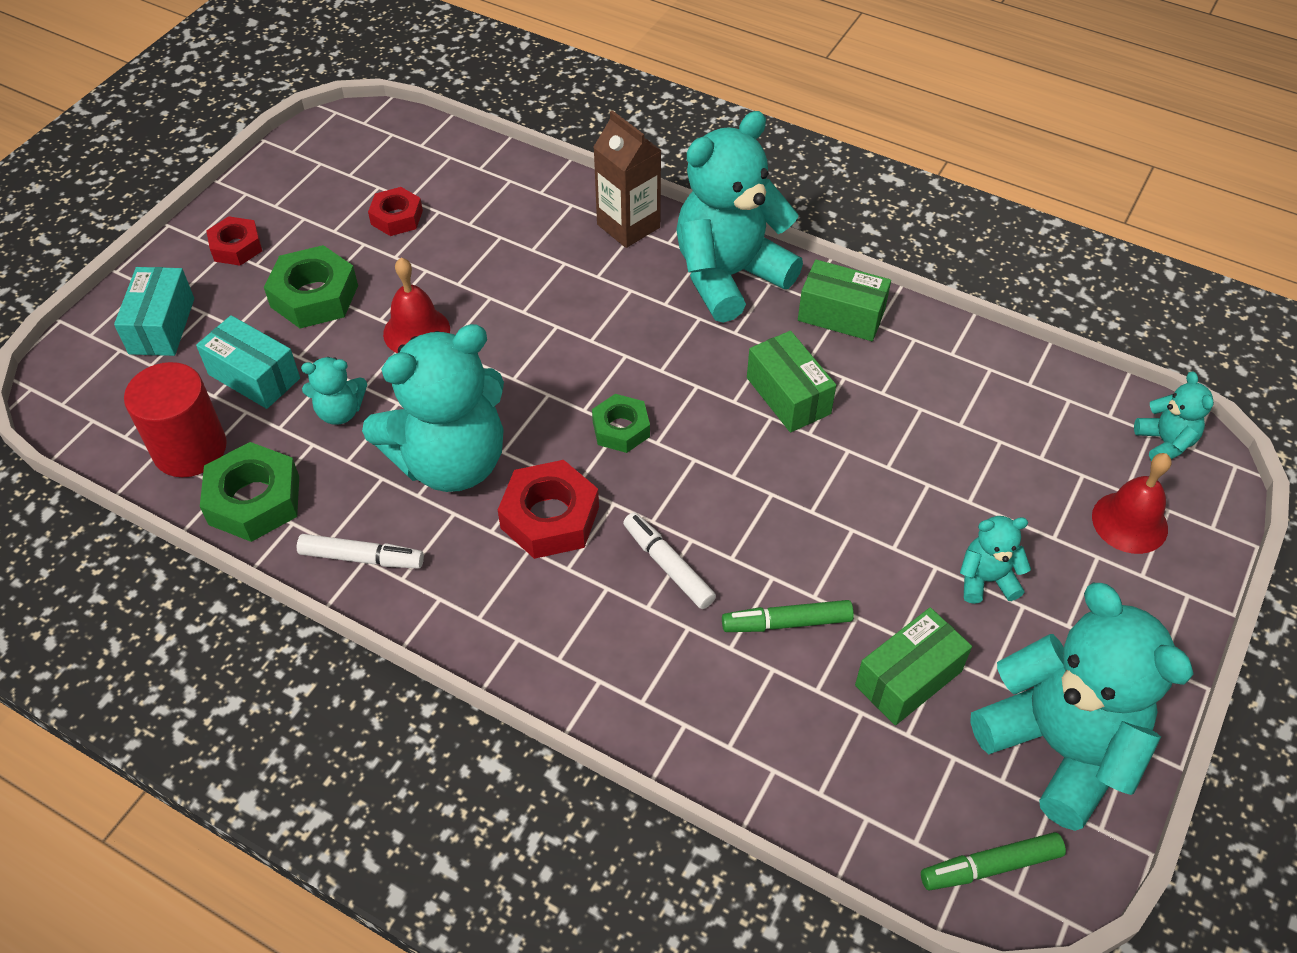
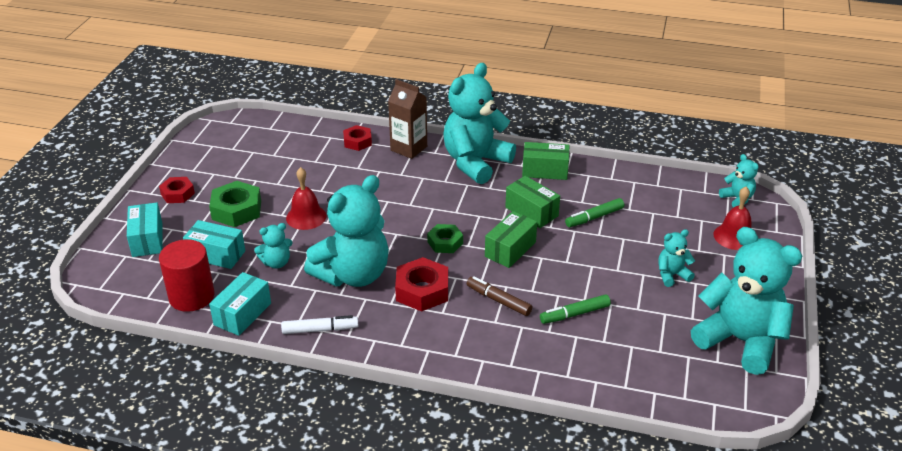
camera: 15 degrees left, 15 degrees down
(254, 500) = (242, 314): green nut -> turquoise box
(396, 217) = (270, 165): red nut -> red nut (357, 142)
(668, 566) = (498, 300): white marker -> brown marker
(908, 678) = (650, 326): green box -> green box (510, 249)
(990, 866) = (727, 400): green marker -> green marker (594, 217)

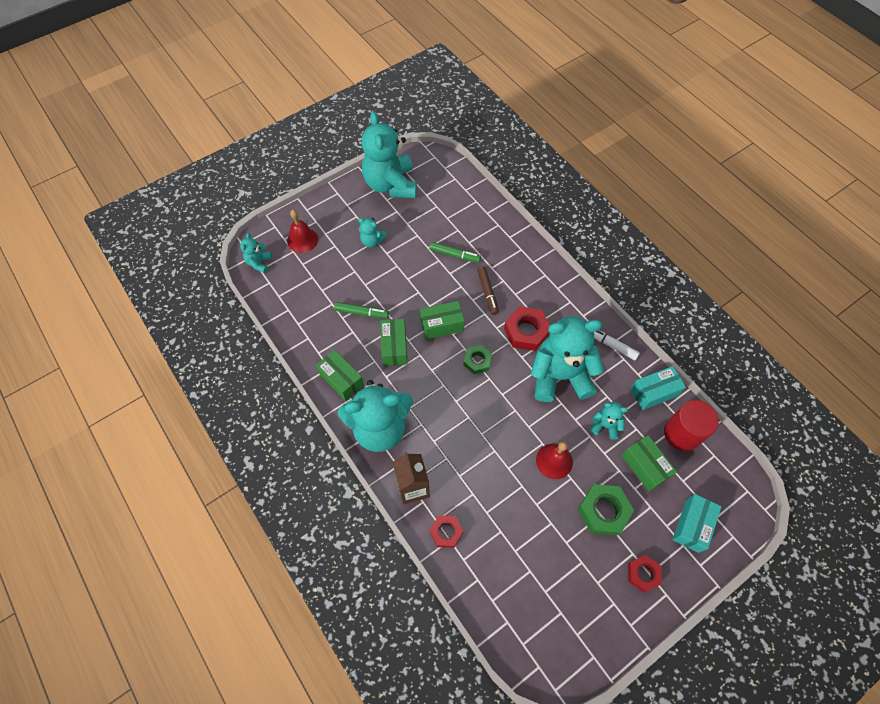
camera: 140 degrees left, 25 degrees up
(216, 255) = (645, 466): turquoise box -> green box

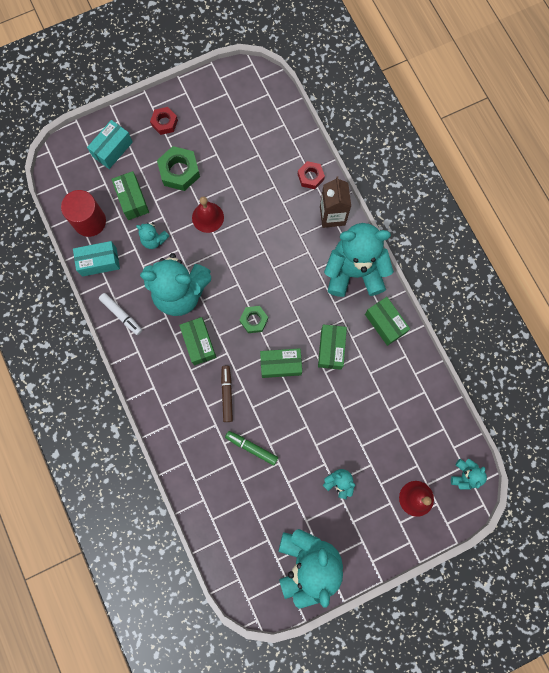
camera: 170 degrees left, 15 degrees up
(361, 313) = (359, 393): green marker -> none
(526, 332) = (199, 343): red nut -> green box

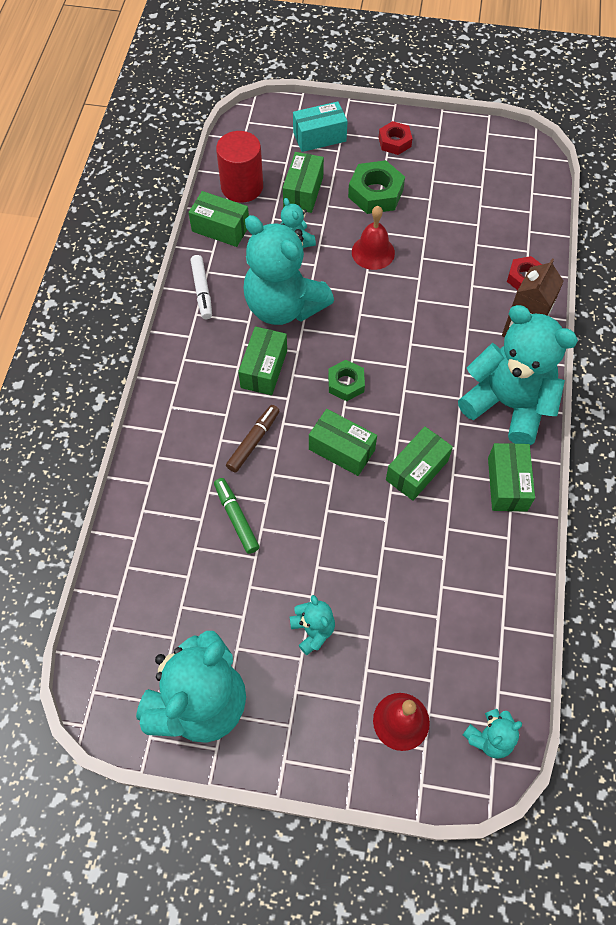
camera: 35 degrees right, 15 degrees down
(99, 262) = (220, 228): turquoise box -> green box

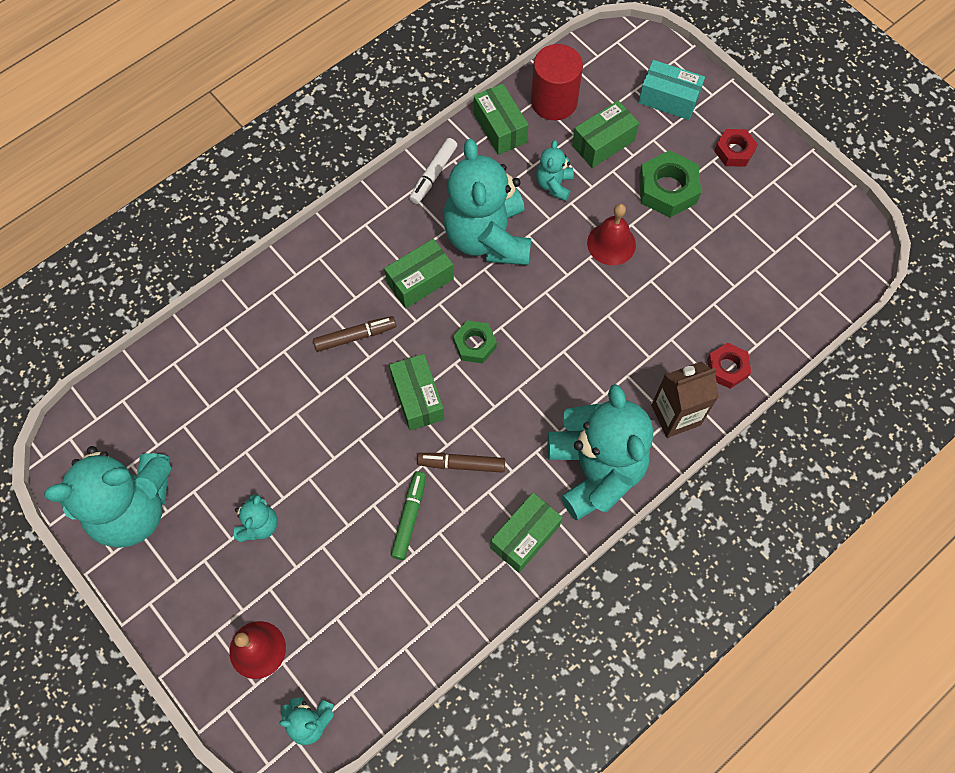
camera: 40 degrees right, 5 degrees up
(236, 518) = (285, 389): green marker -> green marker (409, 517)
(417, 470) = (461, 464): green box -> brown marker

